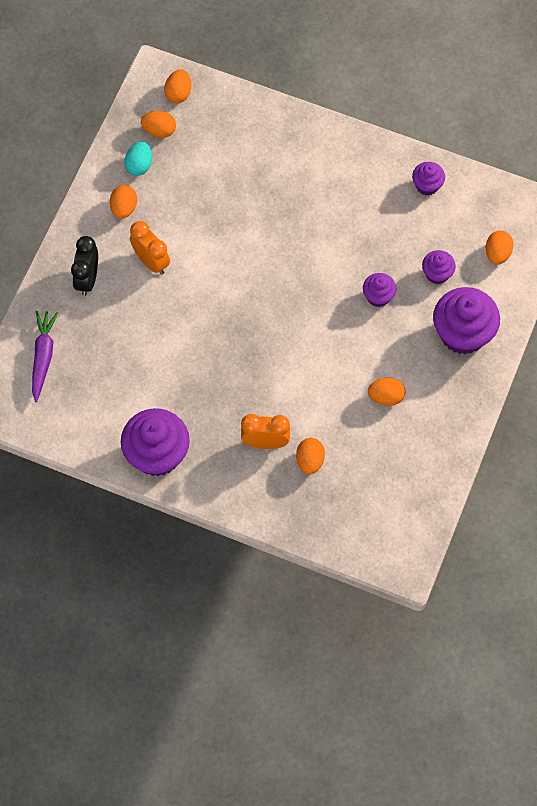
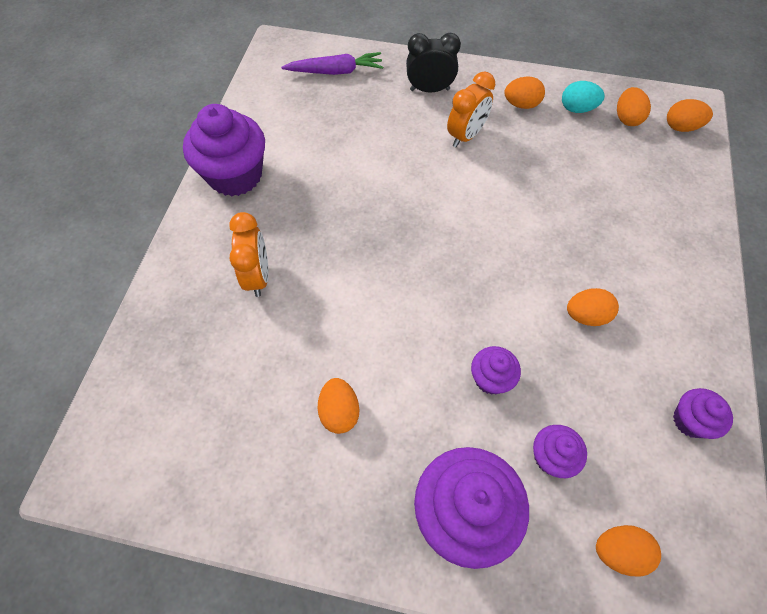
camera: 80 degrees right, 5 degrees down
(310, 461) = (236, 329): orange egg -> orange egg (586, 315)

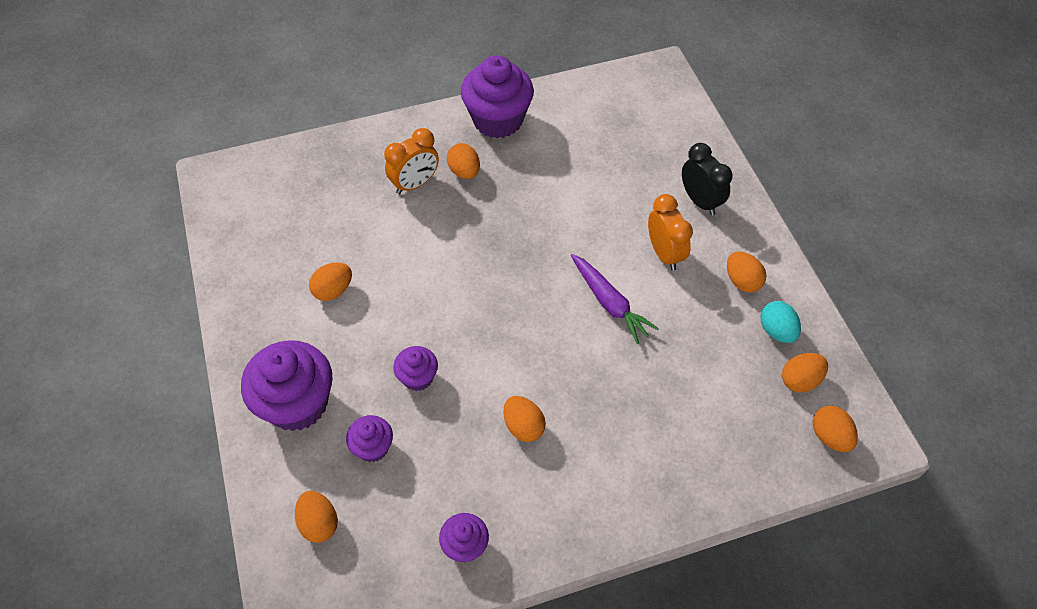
camera: 60 degrees right, 5 degrees down
(275, 229) = (464, 172): none -> orange egg
(335, 71) = (664, 124): purple carrot -> purple carrot (609, 302)
(466, 136) = (664, 254): orange clock -> orange clock turned 120 degrees counterclockwise

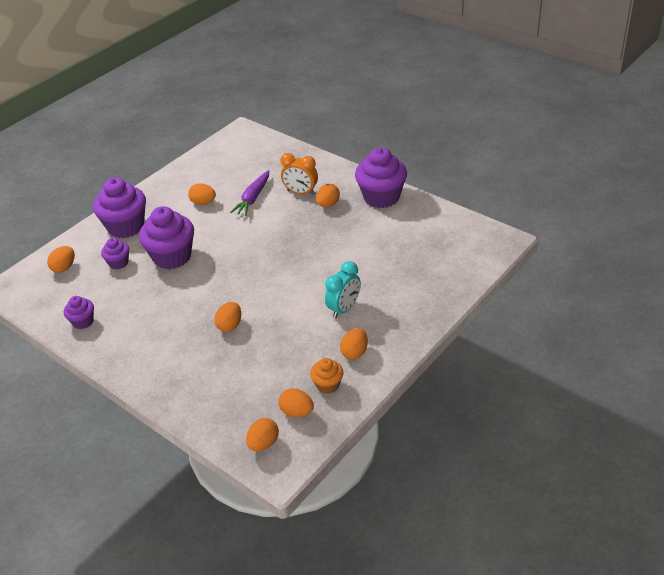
camera: 60 degrees right, 15 degrees down
(418, 377) = (172, 257): purple cupcake -> purple cupcake, size x1.95
(523, 426) = (170, 308): orange egg -> orange egg (230, 325)
(609, 302) = (284, 302): purple carrot -> purple carrot (253, 198)
(664, 254) = (344, 309): orange clock -> turquoise clock
(700, 201) = (404, 306): black clock -> none
(776, 331) = (328, 385): turquoise egg -> orange cupcake

